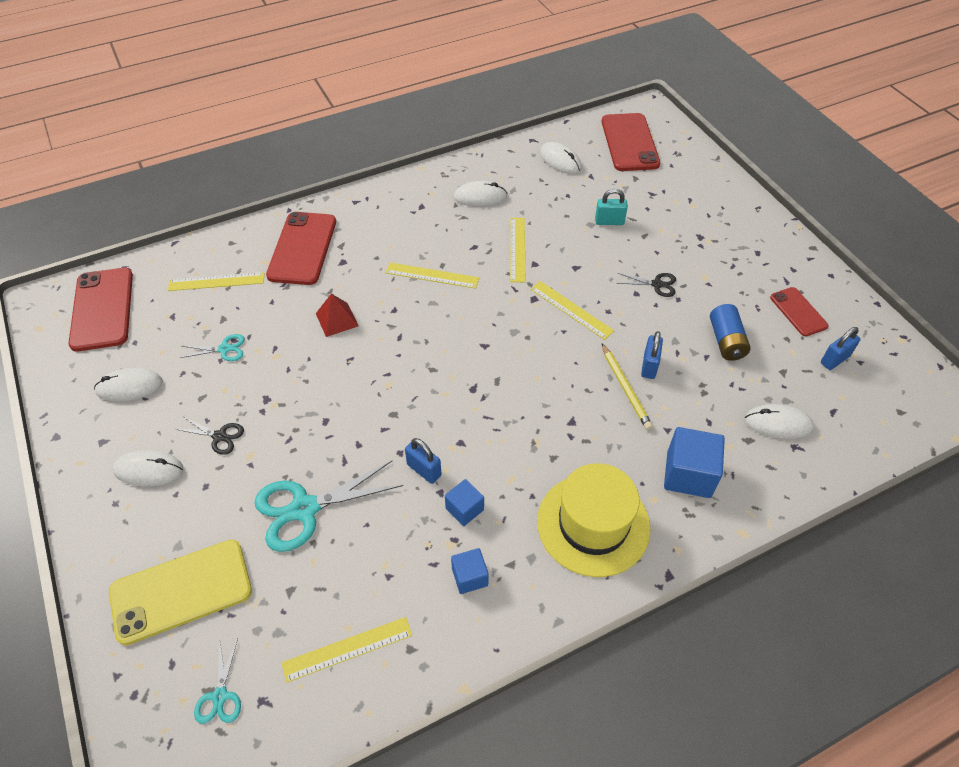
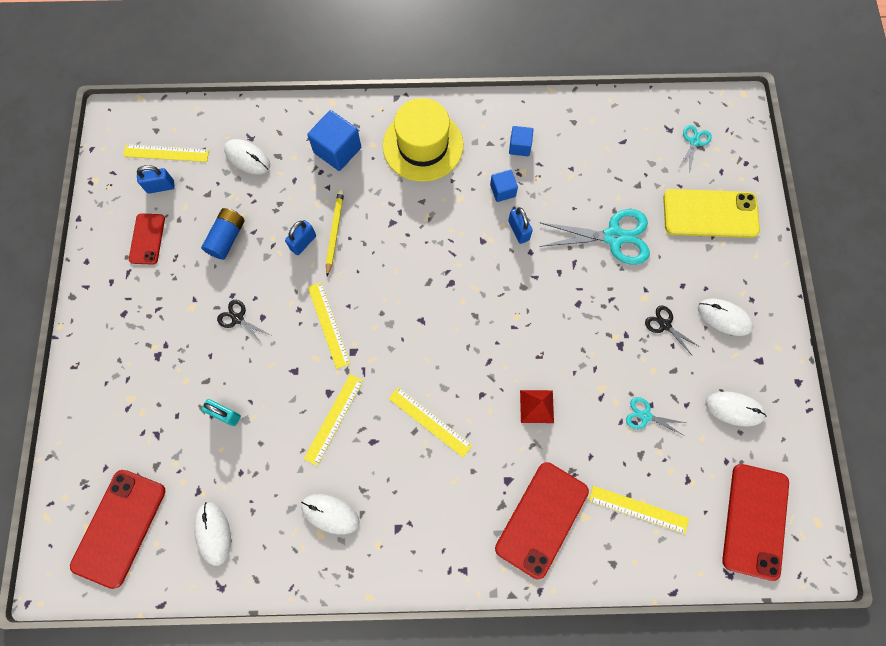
camera: 155 degrees left, 20 degrees up
(347, 649) = (611, 137): yellow ruler -> yellow ruler (166, 153)

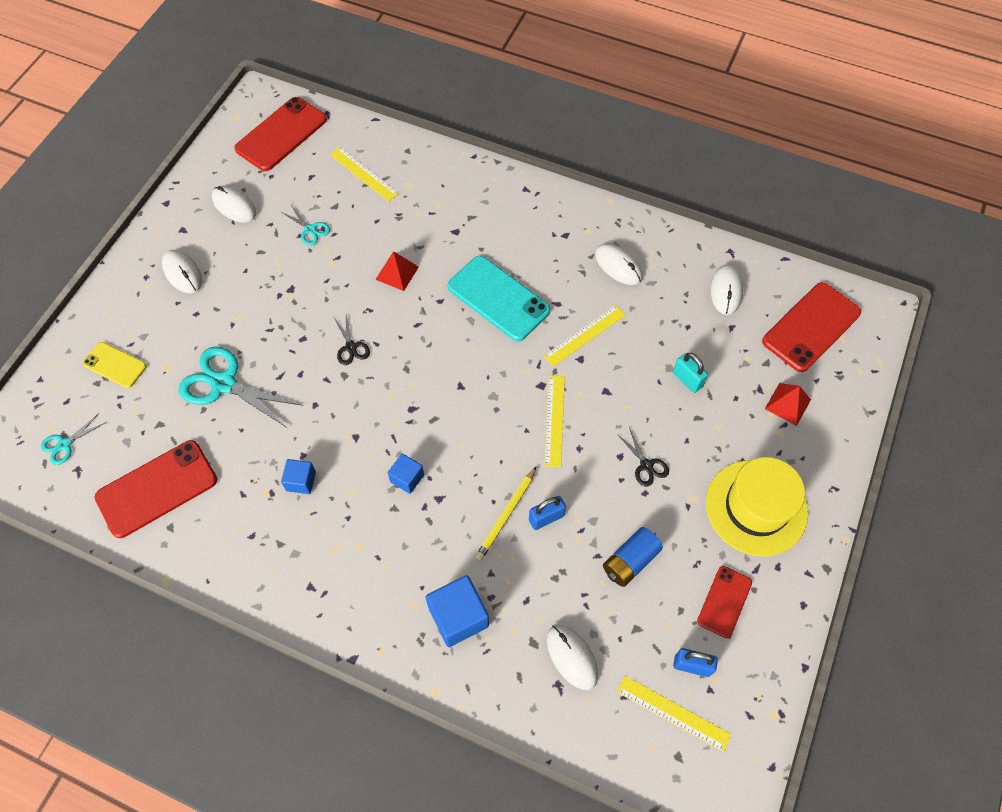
camera: 155 degrees left, 10 degrees down
(128, 430) = (788, 404): none -> red pyramid
(423, 145) = (356, 576): yellow hat -> yellow hat (756, 507)
(429, 422) = (498, 298): yellow ruler -> turquoise phone
(518, 231) = (312, 431): blue padlock -> none
(519, 146) = (249, 524): blue cube -> blue cube (407, 478)
(541, 519) = (444, 196): red phone -> red phone (157, 489)
(665, 325) = (239, 288): black scissors -> black scissors (351, 347)
(710, 214) = (115, 365): yellow phone -> yellow phone, size x0.57

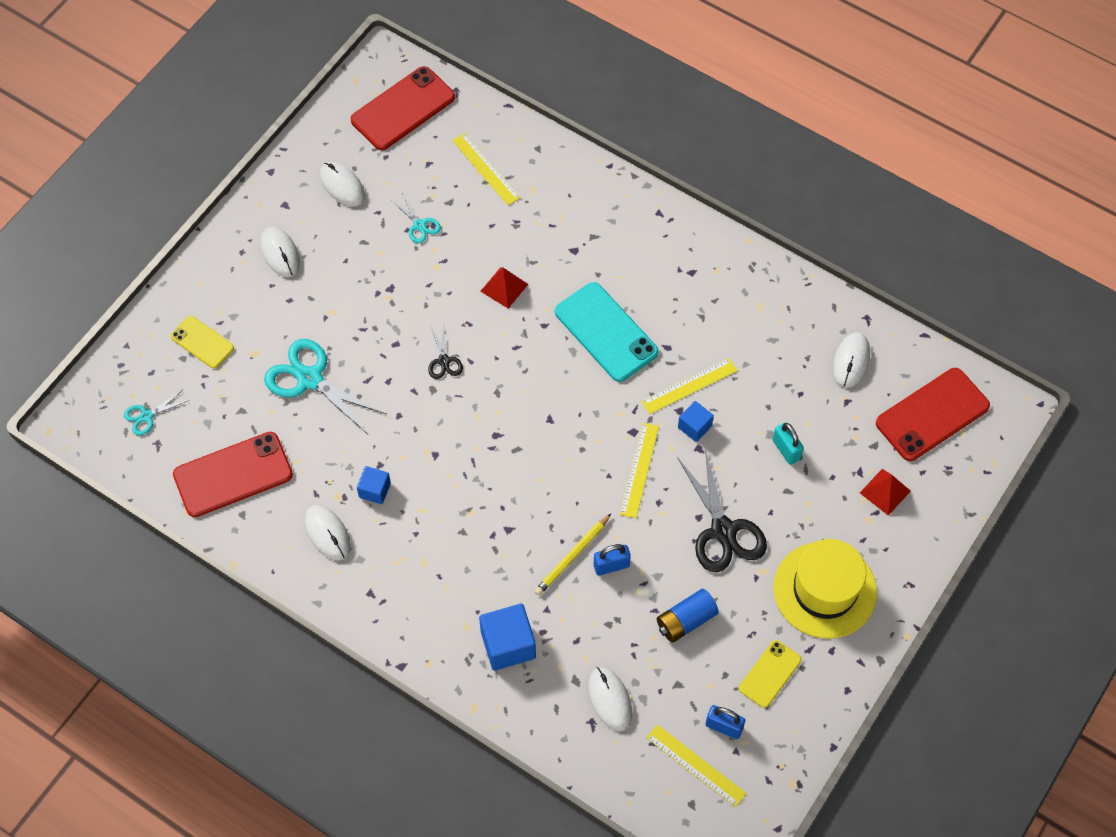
camera: 10 degrees right, 0 degrees up
(407, 478) = (480, 504): blue cube -> blue cube (694, 427)
(618, 266) = (741, 316): white mouse -> white mouse (327, 533)
(646, 465) = (723, 530): black scissors -> black scissors, size x1.99
(724, 601) = (770, 674): red phone -> yellow phone

